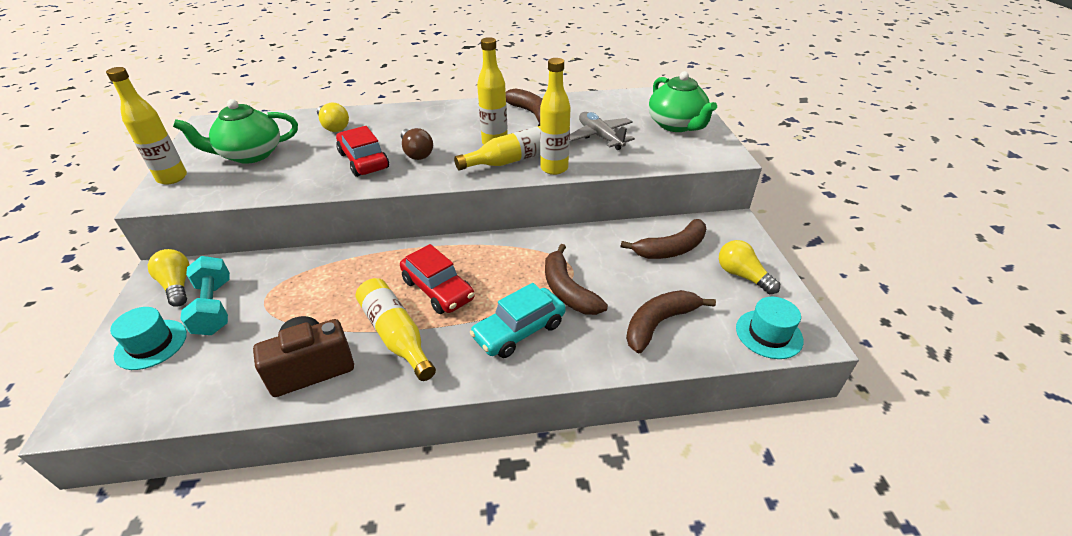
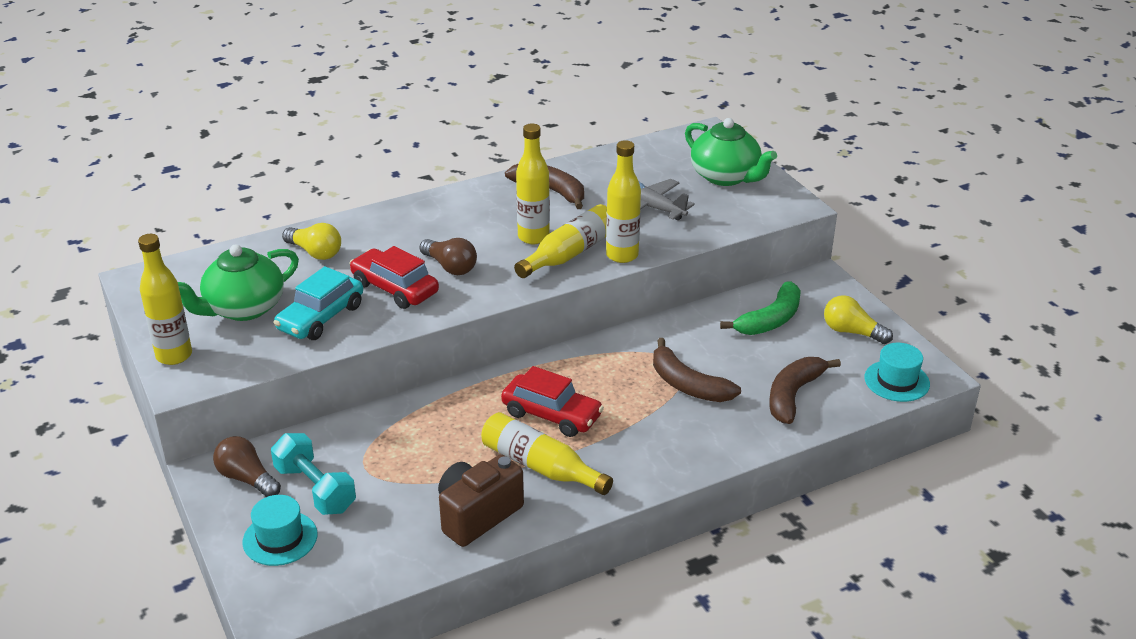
camera: 20 degrees left, 5 degrees down
(177, 285) = (247, 478): yellow light bulb -> brown light bulb
(519, 331) = (663, 433): turquoise car -> turquoise car (321, 317)
(671, 249) = (770, 320): brown banana -> green banana

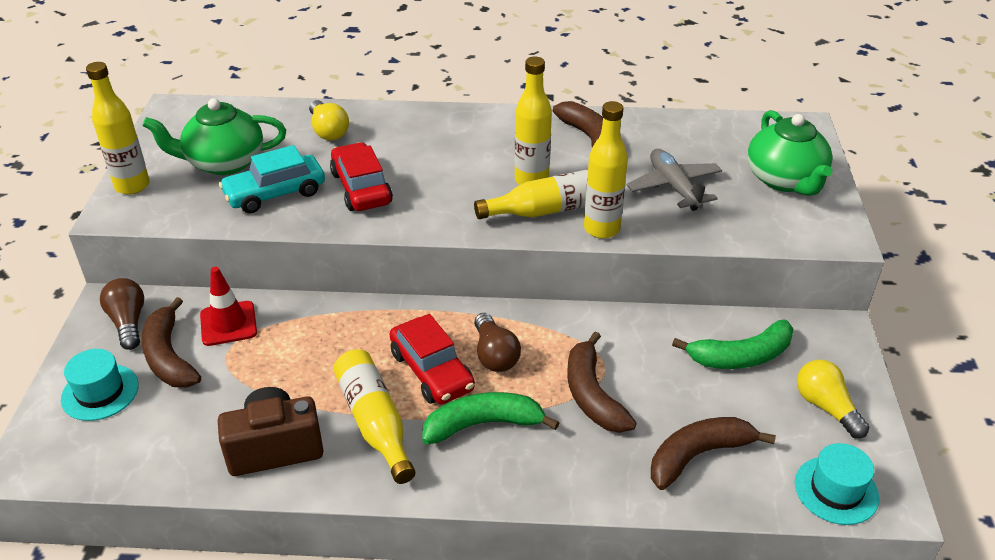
camera: 30 degrees right, 5 degrees up
(315, 489) = (169, 356): turquoise dumbbell -> brown banana
(343, 445) = (228, 323): none -> red traffic cone
(450, 267) = (428, 184): brown light bulb -> brown light bulb (494, 355)
(625, 435) = (483, 424): none -> green banana

